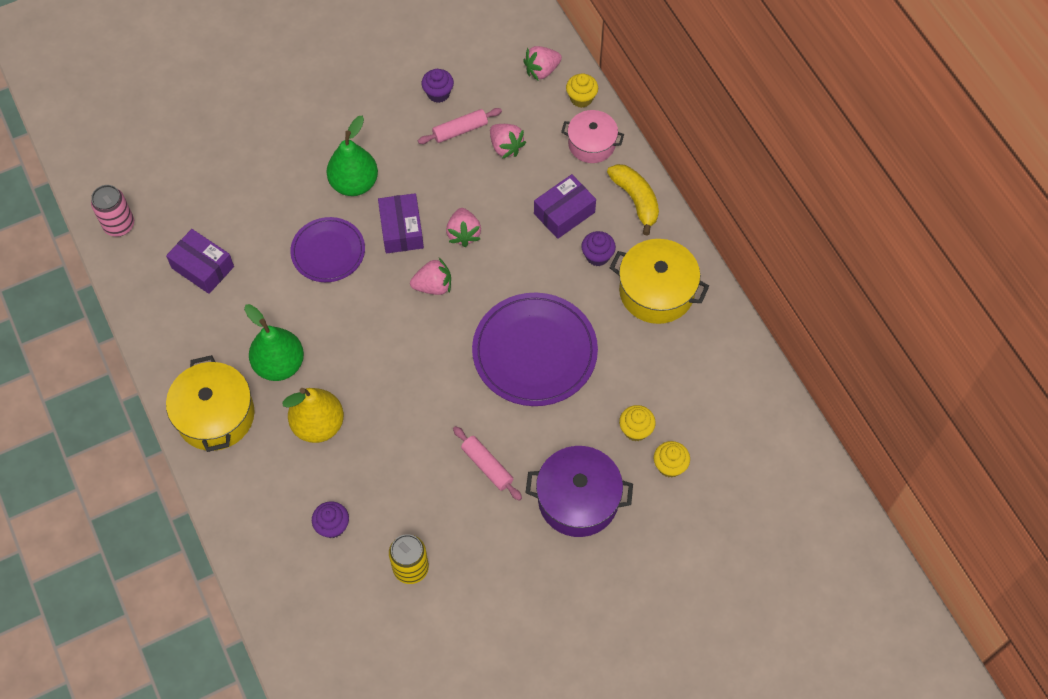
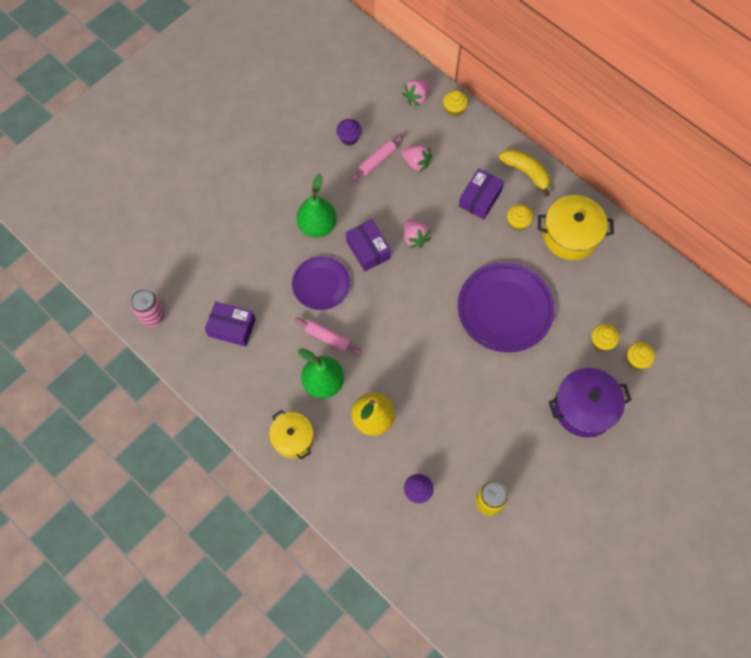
camera: 20 degrees left, 5 degrees up
(215, 415) = (293, 438): yellow pot -> yellow pot, size x0.66
(433, 286) = (410, 284): pink strawberry -> none
(487, 466) = (509, 406): pink rolling pin -> pink rolling pin (328, 338)
(591, 144) = (476, 141): pink pot -> none
(597, 256) = (517, 223): purple cupcake -> yellow cupcake

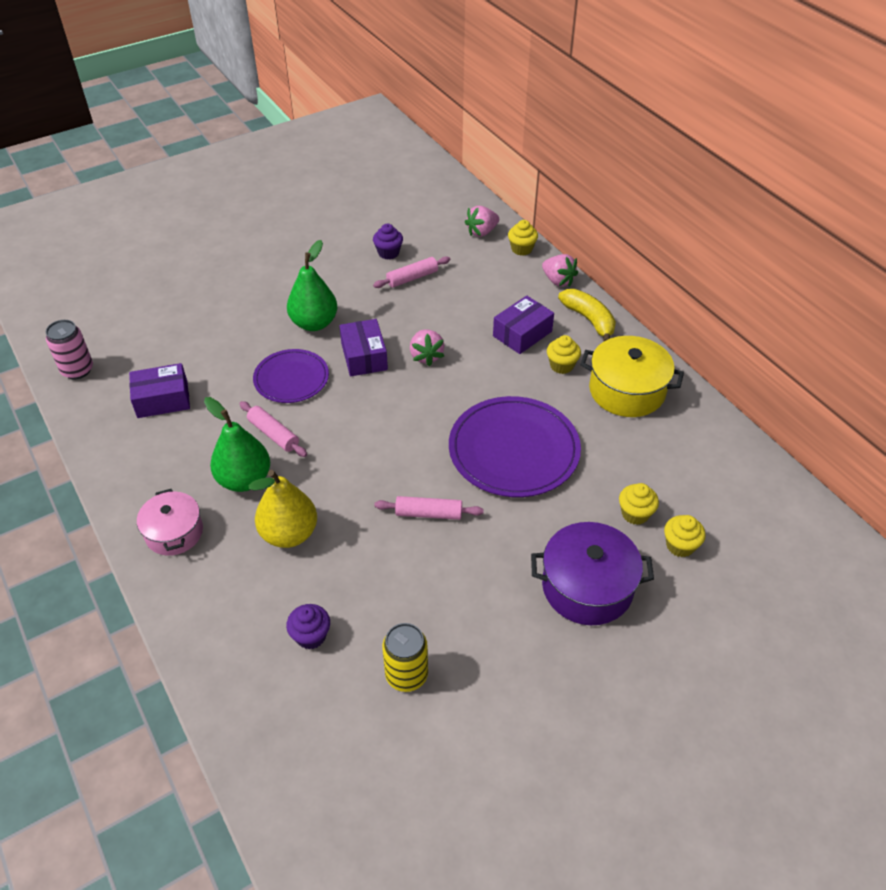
camera: 15 degrees right, 20 degrees down
(232, 327) = (162, 399): purple box -> purple box turned 45 degrees counterclockwise
(293, 438) = (174, 532): yellow pot -> pink pot
(416, 163) = (457, 287): pink strawberry -> pink strawberry (558, 281)
(463, 377) = (429, 513): none -> pink rolling pin

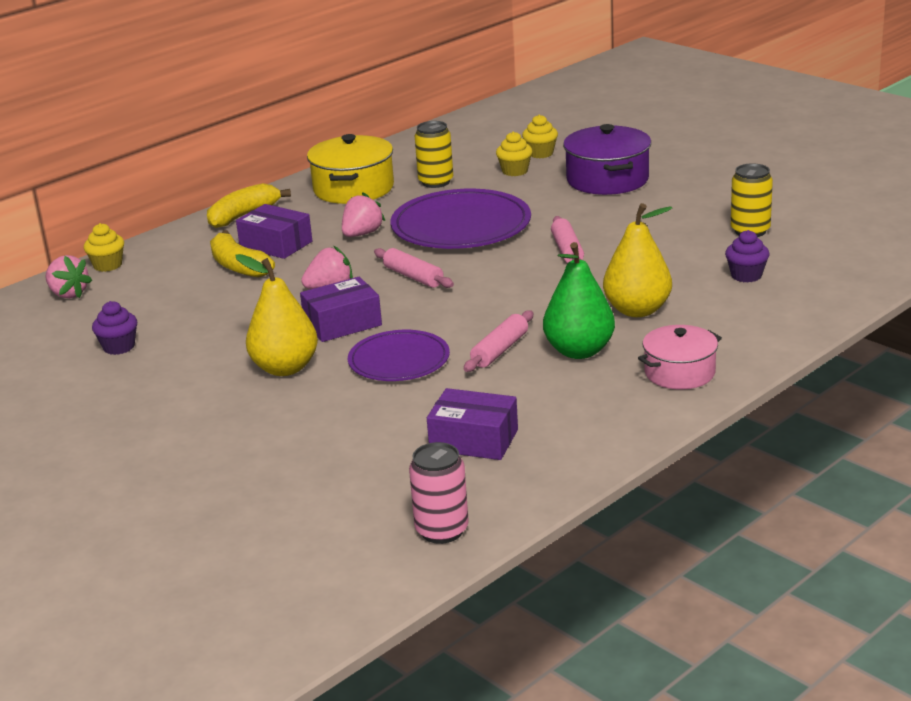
camera: 100 degrees left, 20 degrees down
(162, 399) = (474, 440): purple box -> purple box turned 45 degrees counterclockwise
(314, 323) = (285, 368): green pear -> yellow pear
(412, 278) = (176, 321): pink rolling pin -> pink rolling pin (413, 277)
(490, 311) = (238, 266): none -> yellow banana
(558, 281) = (172, 238): pink strawberry -> pink strawberry (362, 234)
(561, 365) = (325, 220): yellow cupcake -> none
(624, 449) = (436, 182): none -> yellow can

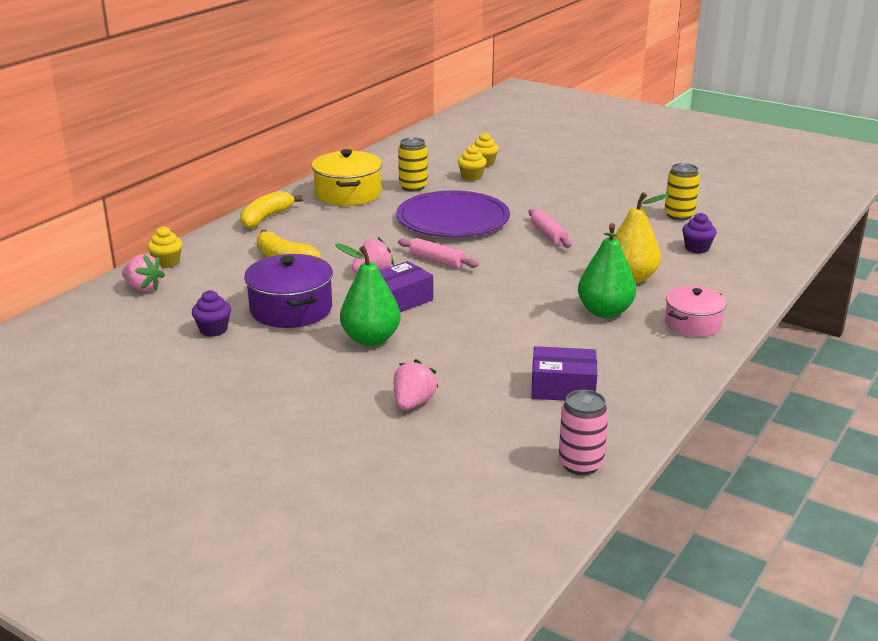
camera: 15 degrees left, 0 degrees up
(276, 244) = (307, 240): purple box -> none
(285, 368) = (371, 339): yellow pear -> green pear
(362, 234) = (375, 229): pink strawberry -> pink strawberry (413, 403)
(399, 360) = (463, 327): purple plate -> none
(500, 350) = (541, 314): pink rolling pin -> none
(607, 179) = (548, 181): purple pot -> purple pot (291, 309)

